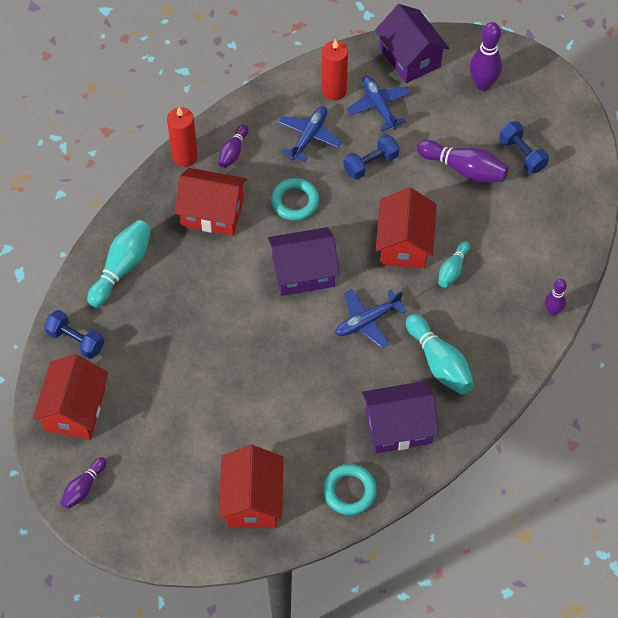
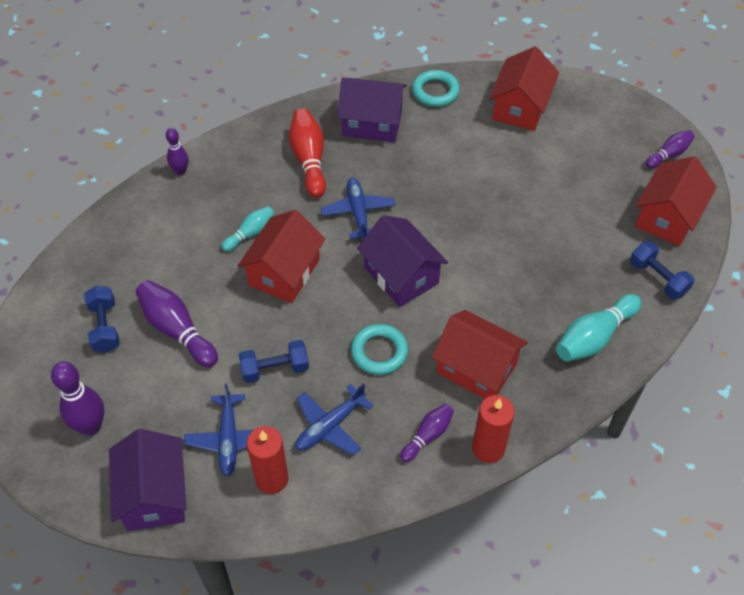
camera: 160 degrees left, 5 degrees down
(303, 272) = (401, 275): purple house -> purple house turned 45 degrees clockwise
(367, 321) = (358, 212): blue plane -> blue plane turned 90 degrees counterclockwise
(439, 362) = (309, 160): turquoise bowling pin -> red bowling pin

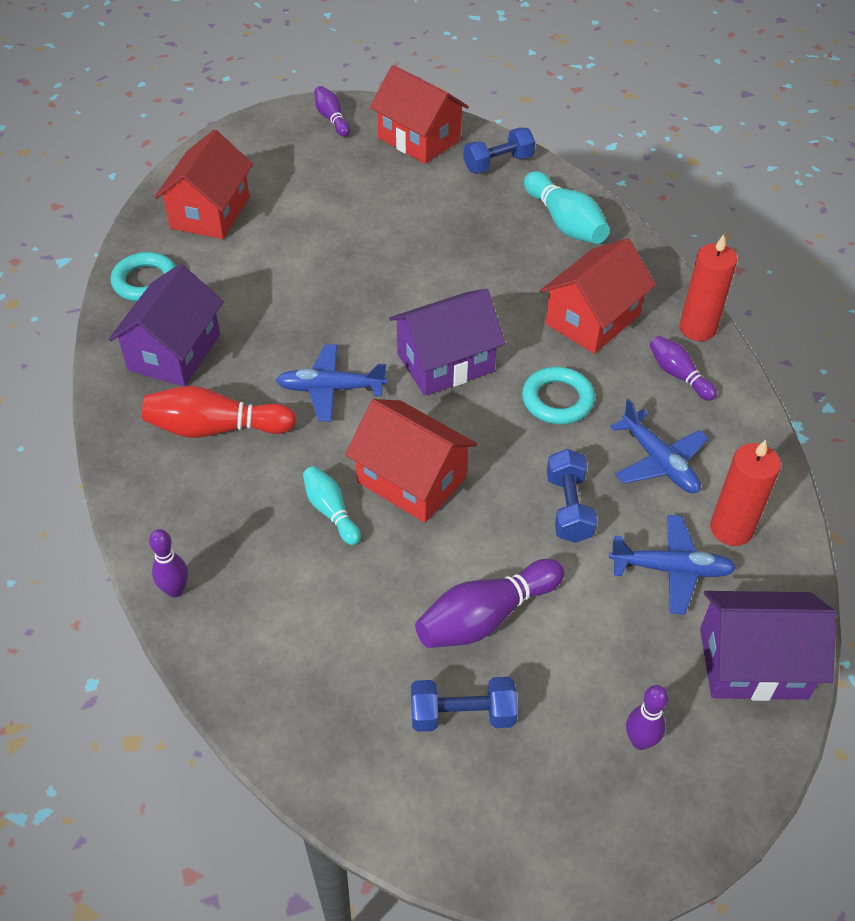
camera: 80 degrees left, 5 degrees down
(91, 426) = (640, 741): purple bowling pin -> purple bowling pin, size x0.60
(520, 107) = (210, 213): red house -> red house turned 75 degrees clockwise

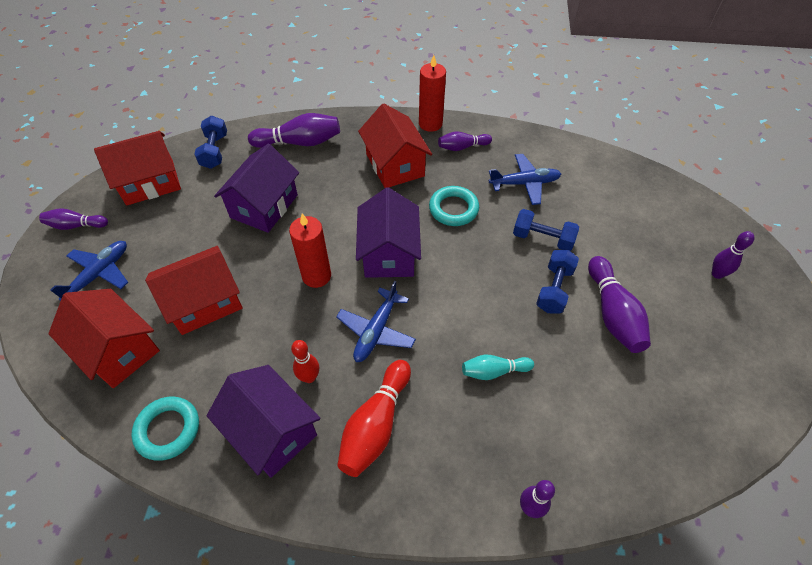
camera: 65 degrees left, 5 degrees up
(246, 356) = (309, 377): none -> red bowling pin
(411, 480) = (486, 312): red house -> red house (204, 302)
(462, 715) = (683, 354): blue dumbbell -> blue dumbbell (554, 289)
(565, 223) = (300, 142): turquoise bowling pin -> purple bowling pin
(671, 569) = (604, 211): blue plane -> blue plane (99, 274)
(731, 529) = (585, 175): red candle -> red candle (316, 276)
(753, 663) = (676, 205): purple house -> purple house (264, 206)

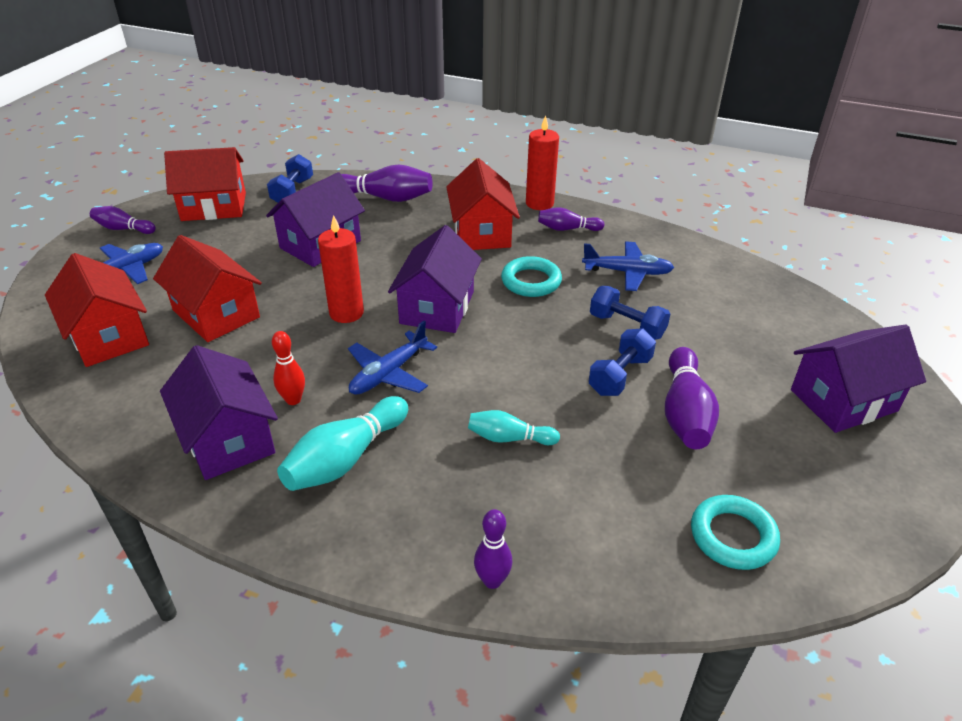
camera: 15 degrees right, 15 degrees down
(168, 430) = (121, 414): turquoise ring -> turquoise ring (733, 536)
(204, 302) = (216, 314): red house -> red house turned 60 degrees clockwise
(376, 425) = (346, 458): red bowling pin -> turquoise bowling pin
(717, 274) = (843, 400): purple bowling pin -> purple house

